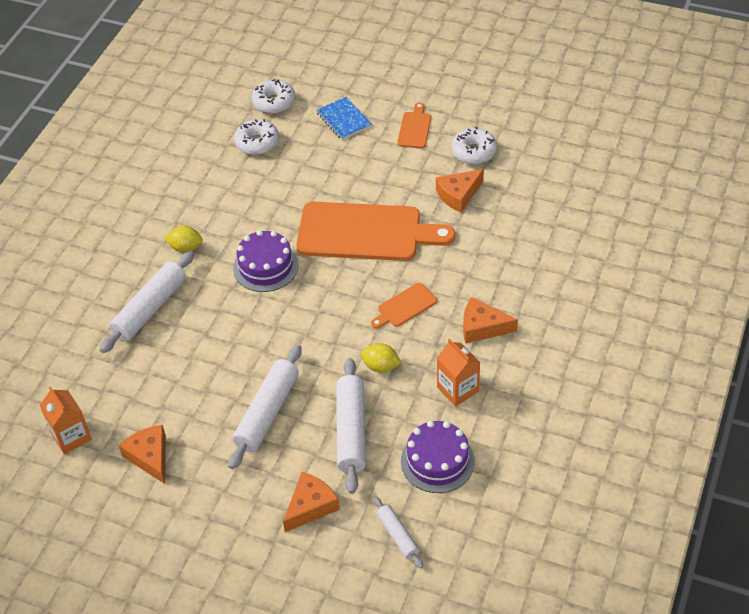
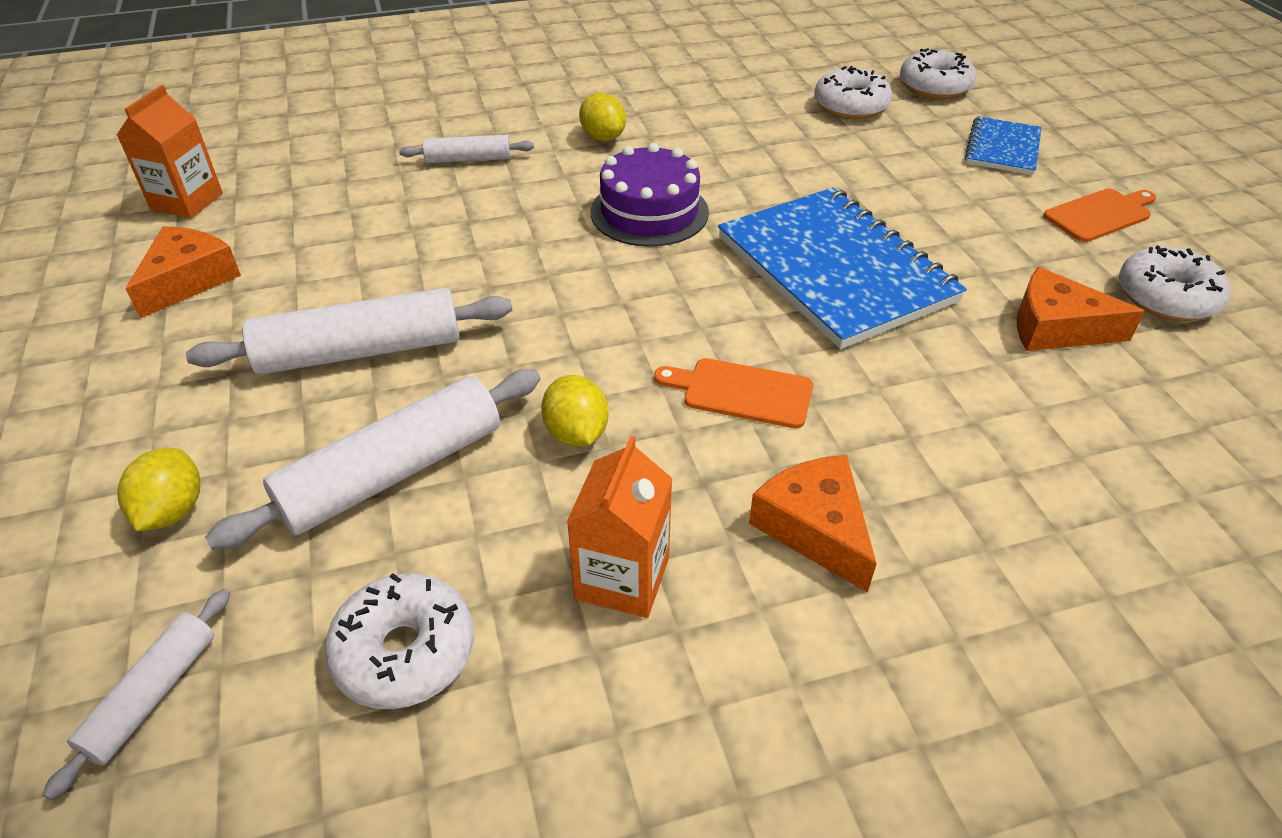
camera: 50 degrees right, 5 degrees down
(150, 309) = (468, 159): white rolling pin -> white rolling pin, size x0.55
(310, 506) = (172, 511): orange cheese -> yellow lemon
(365, 232) = (835, 269): orange cutting board -> blue notebook
(437, 461) = (404, 652): purple cake -> white donut

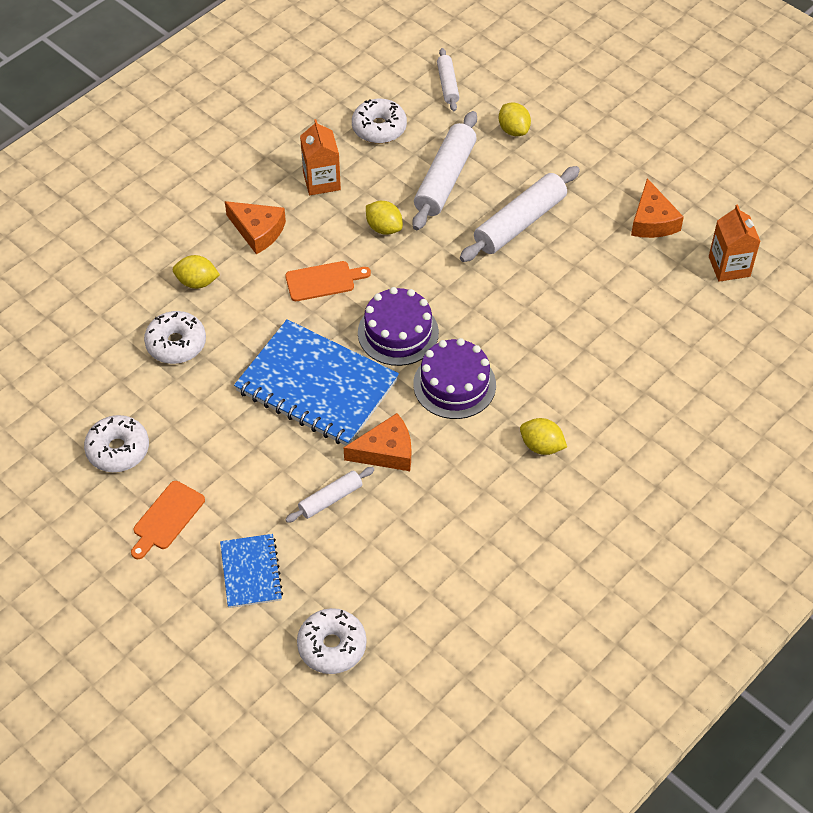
camera: 150 degrees right, 10 degrees up
(468, 159) = (608, 380): white rolling pin -> white rolling pin (330, 499)
(676, 286) = (398, 332): none -> purple cake
(850, 106) = (387, 578): white donut -> white donut (176, 344)
(976, 479) = (197, 282): none -> yellow lemon
(1056, 328) = (178, 395): orange cheese -> orange cheese (386, 451)

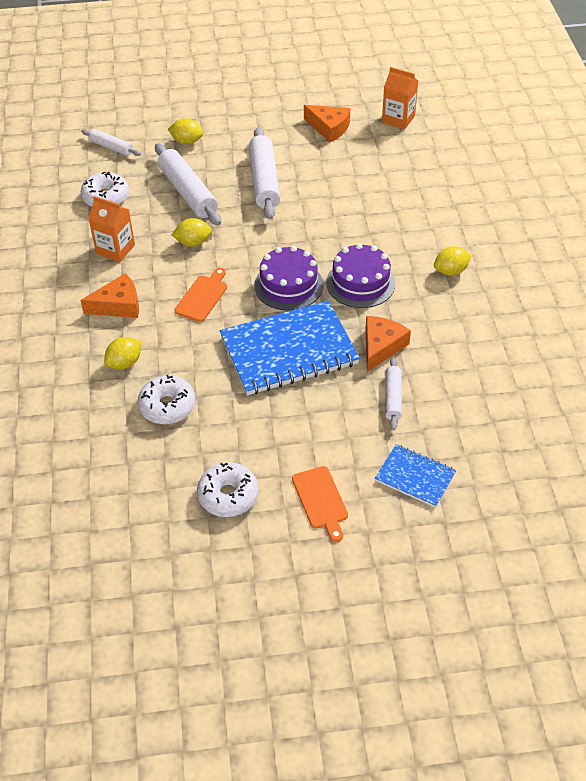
camera: 50 degrees left, 5 degrees down
(332, 646) = (517, 466): white donut -> none

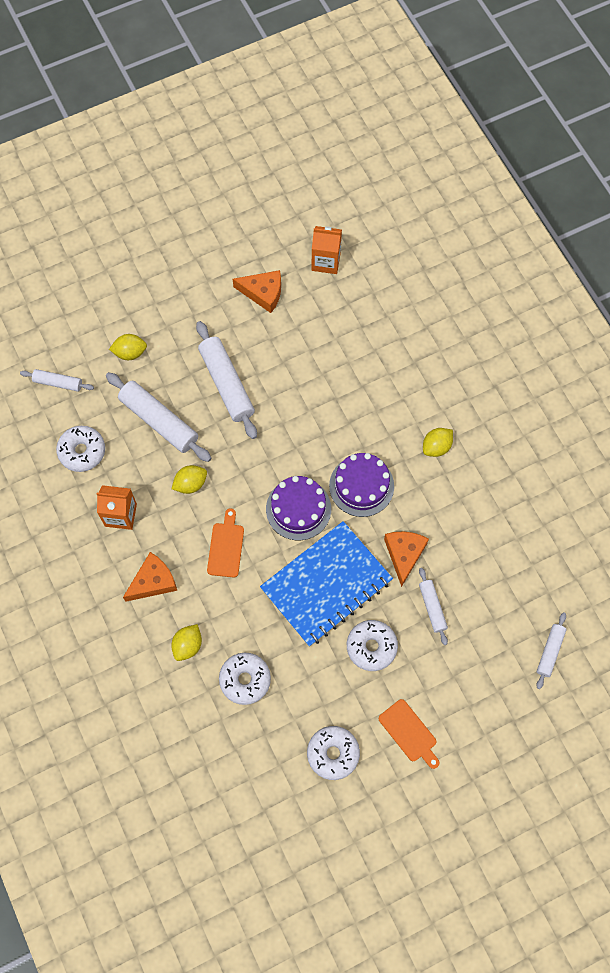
camera: 20 degrees left, 20 degrees up
(312, 414) = (371, 647): none -> white donut
(415, 477) = (476, 684): blue notebook -> none
(510, 470) = (550, 652): none -> white rolling pin

